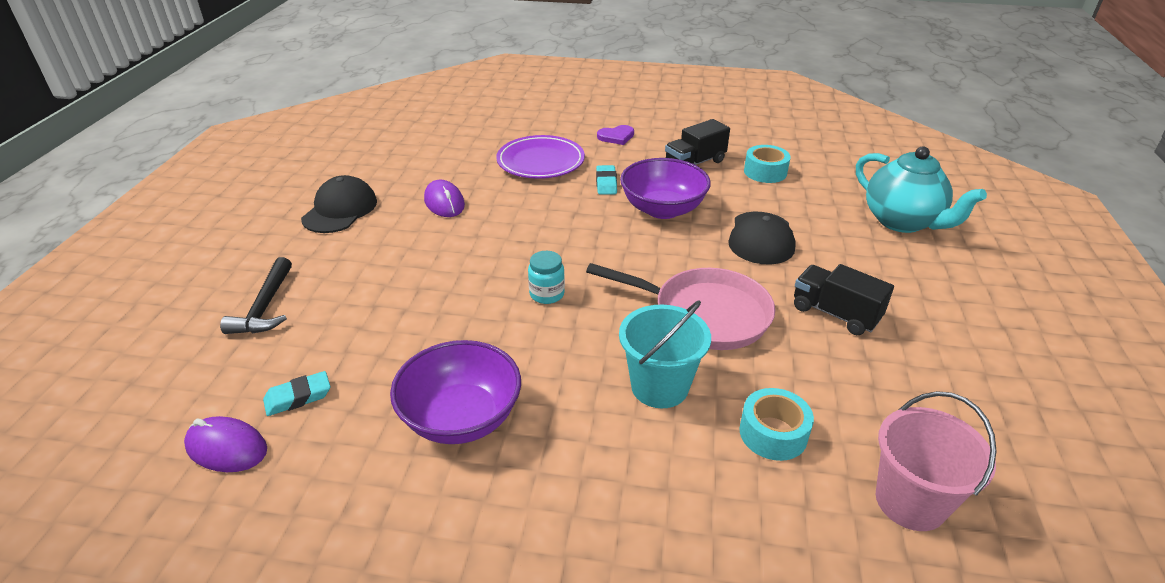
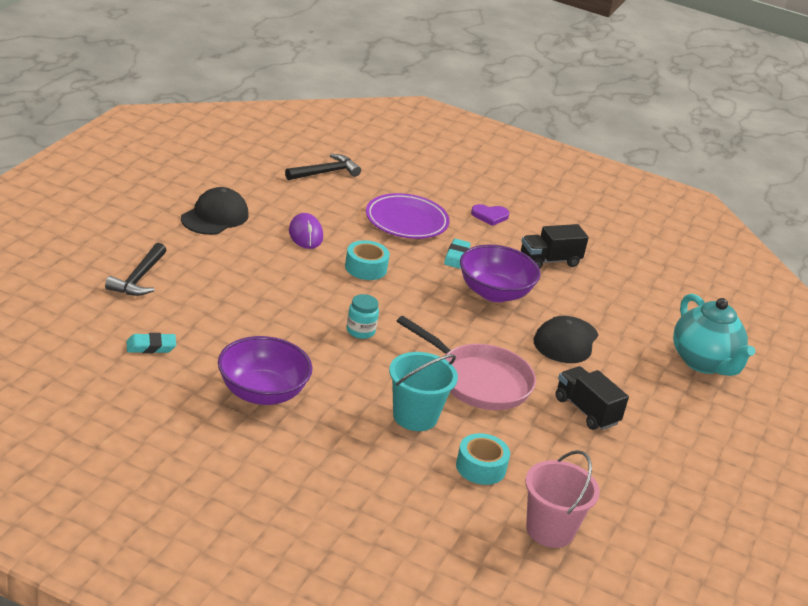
camera: 10 degrees right, 5 degrees down
(227, 448) = (97, 363): purple mouse -> none
(442, 137) = (325, 172): none -> black hammer
(765, 172) = (610, 287): turquoise tape -> turquoise tape (366, 268)

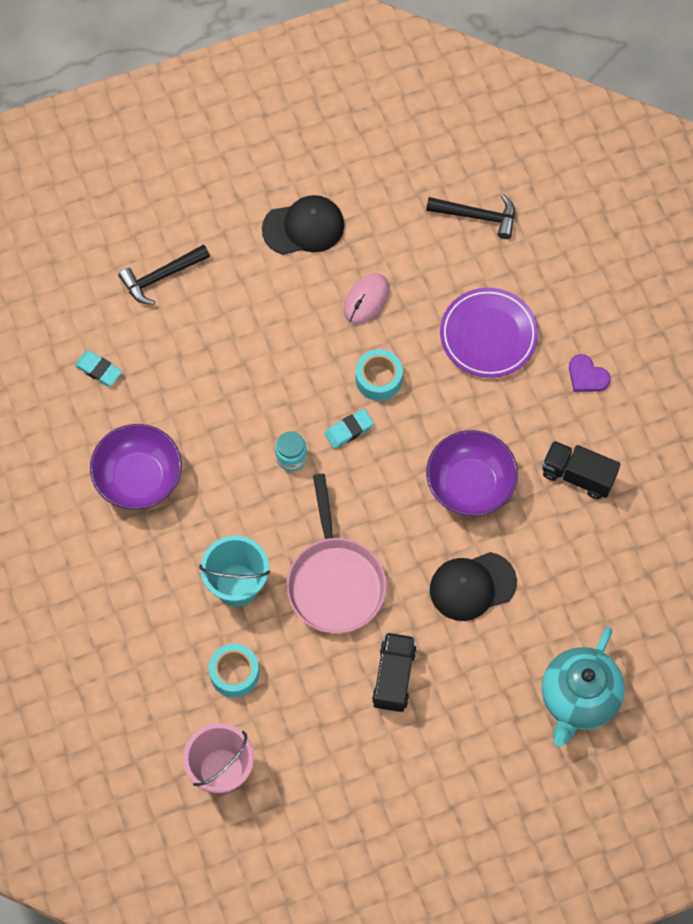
camera: 50 degrees right, 35 degrees up
(305, 234) = (366, 300): purple mouse -> pink mouse
(456, 256) = (486, 414): turquoise eraser -> turquoise eraser (349, 430)

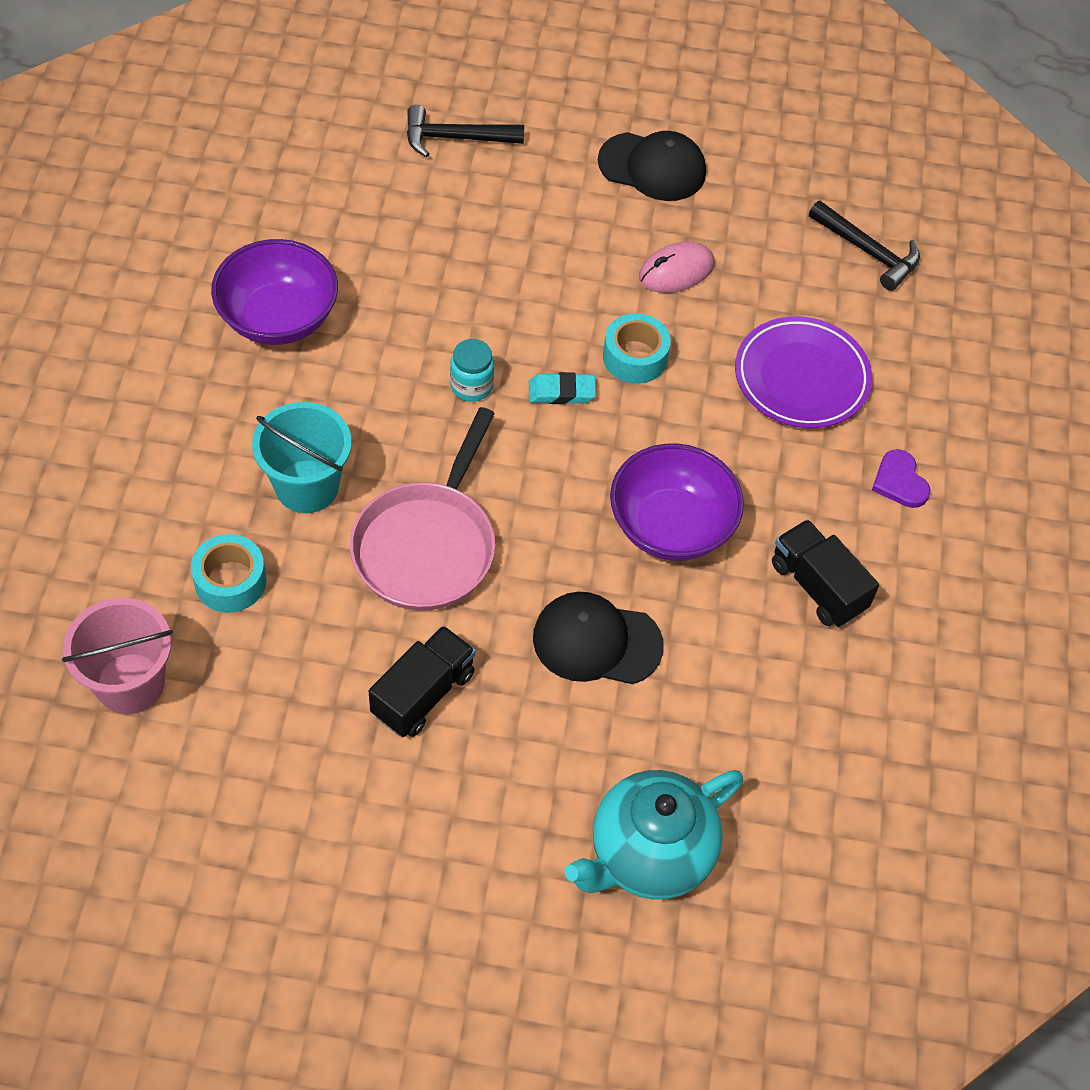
camera: 25 degrees right, 10 degrees down
(98, 370) = (317, 191): turquoise eraser -> none

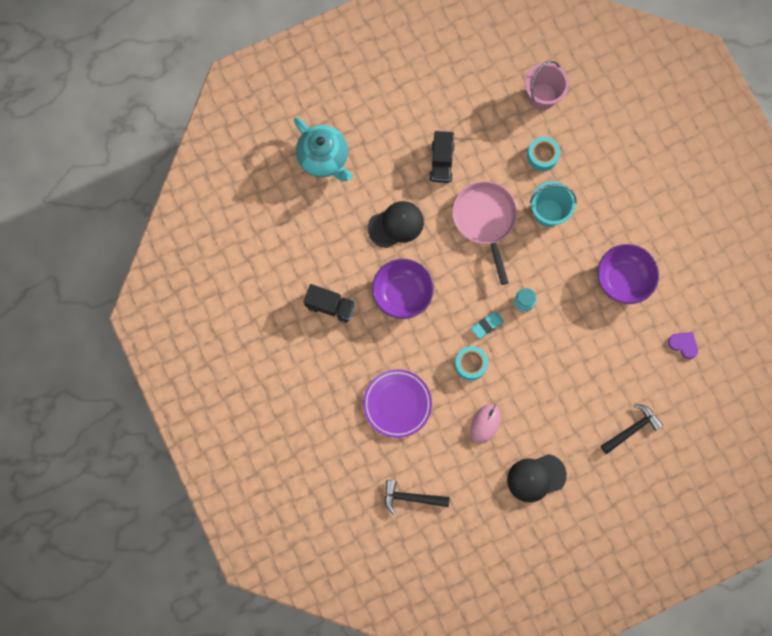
camera: 150 degrees right, 20 degrees up
(648, 854) = (324, 158): turquoise teapot -> turquoise teapot turned 120 degrees clockwise
(899, 481) = (327, 379): purple heart -> purple heart (683, 344)

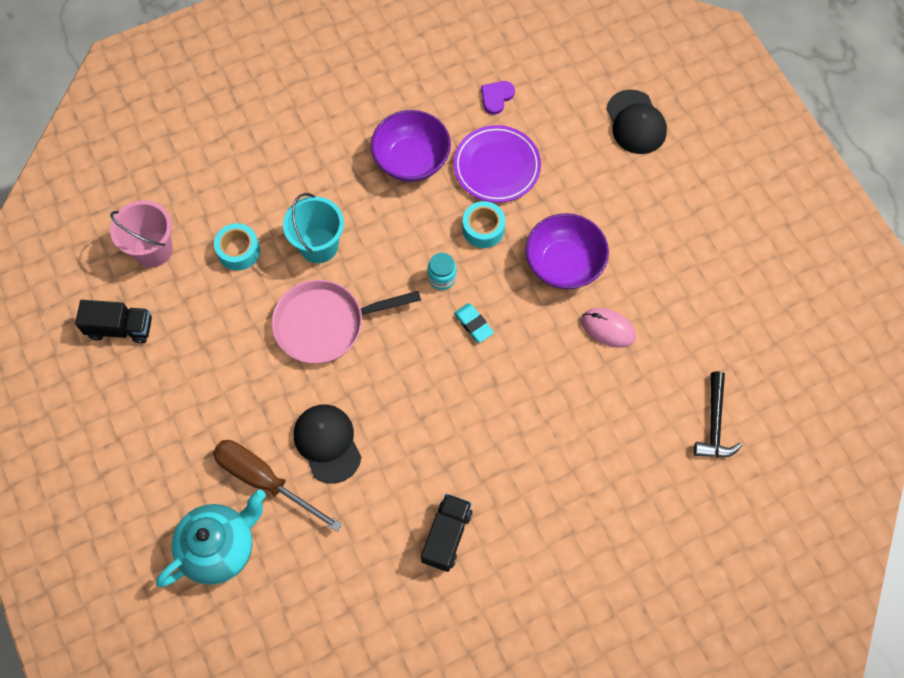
camera: 90 degrees left, 10 degrees down
(369, 184) = (264, 480): none -> brown screwdriver
(397, 404) = (586, 442): purple plate -> purple plate (496, 166)
(402, 293) = (428, 435): purple bowl -> purple bowl (564, 264)
(441, 162) = (238, 381): black truck -> black truck (120, 328)
(470, 364) = (528, 346): turquoise tape -> turquoise tape (483, 229)
(536, 477) = (675, 268): black cap -> black cap (636, 122)
(632, 429) = (605, 157): black hammer -> none

